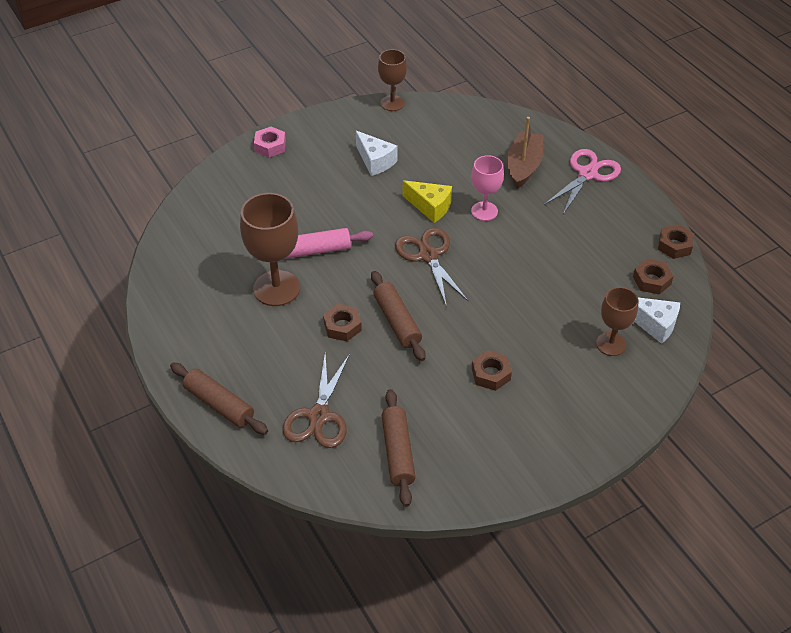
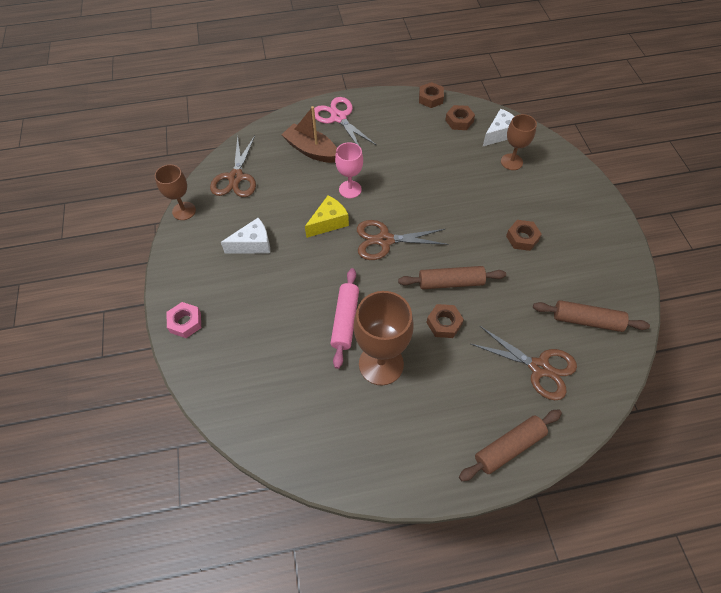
camera: 70 degrees left, 10 degrees up
(453, 123) = (236, 178): none -> brown scissors

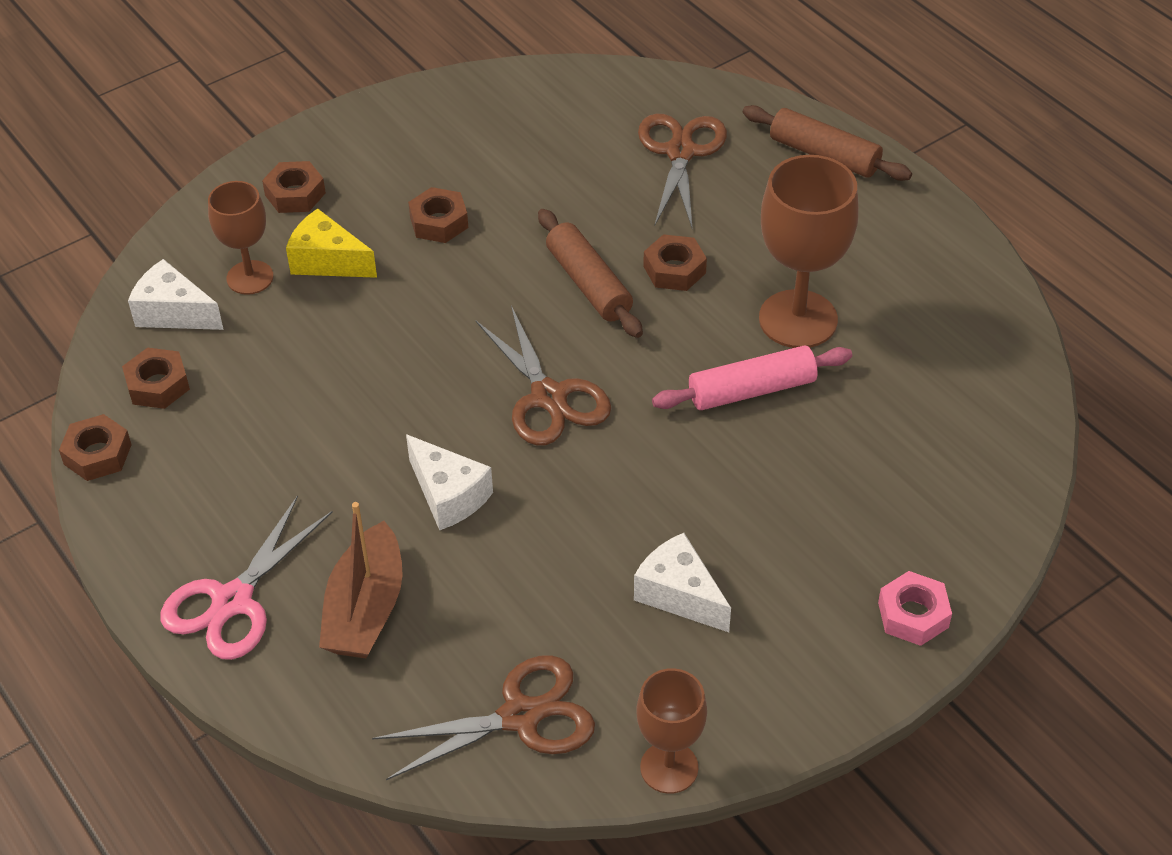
camera: 115 degrees left, 10 degrees down
(329, 222) = (554, 496): yellow cheese -> yellow cheese (327, 261)
(350, 189) = (448, 495): pink goblet -> white cheese
(564, 191) = (295, 194): none -> brown nut
(587, 320) = (564, 121): brown rolling pin -> none

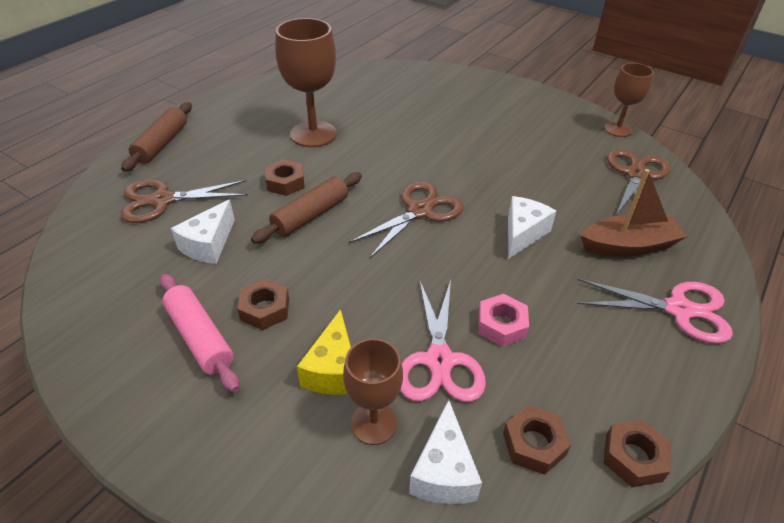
camera: 110 degrees left, 5 degrees down
(291, 344) = (440, 361): none -> pink scissors
(295, 194) = (247, 429): brown nut -> none
(521, 716) = (635, 174): brown scissors -> brown scissors turned 60 degrees clockwise
(679, 594) = (525, 141): white cheese -> white cheese (208, 244)
(751, 390) = (375, 141): pink rolling pin -> pink rolling pin (200, 338)
(913, 615) = (486, 84): pink nut -> pink nut (501, 325)

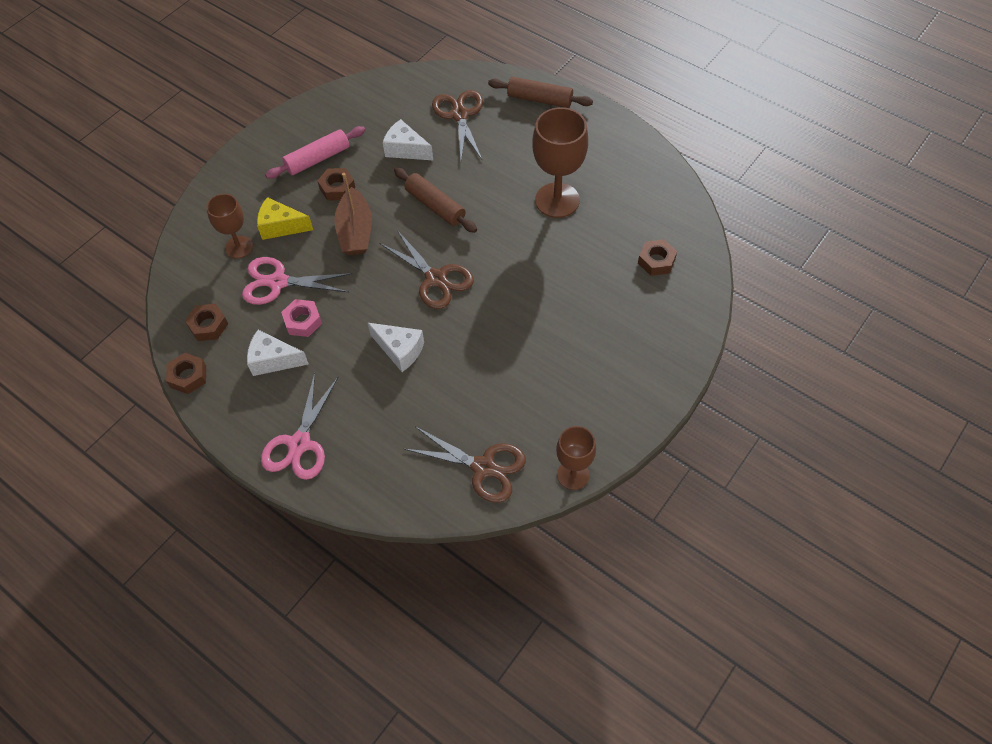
camera: 95 degrees right, 15 degrees up
(285, 183) = (480, 186): brown nut -> brown nut (656, 261)
(444, 471) = (201, 279): white cheese -> white cheese (273, 360)
(628, 246) = (377, 429): brown boat -> brown boat (355, 231)

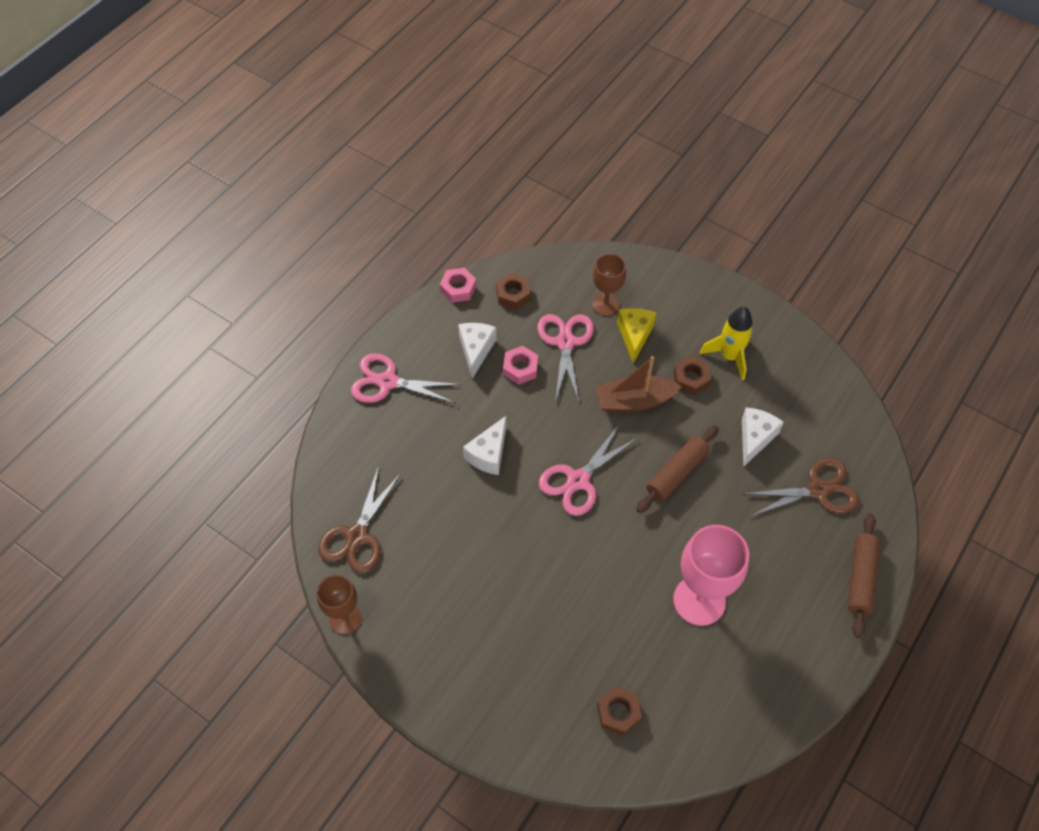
camera: 85 degrees right, 0 degrees up
(188, 376) = (458, 288): brown nut -> pink nut
(317, 159) = (729, 356): pink rolling pin -> yellow rocket
(436, 279) = (578, 481): brown scissors -> pink scissors
(557, 200) = (699, 600): brown goblet -> pink goblet

